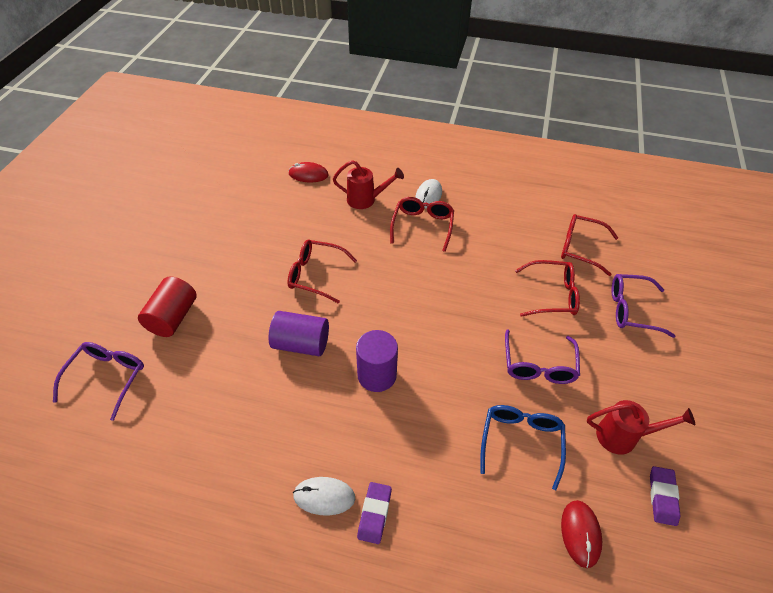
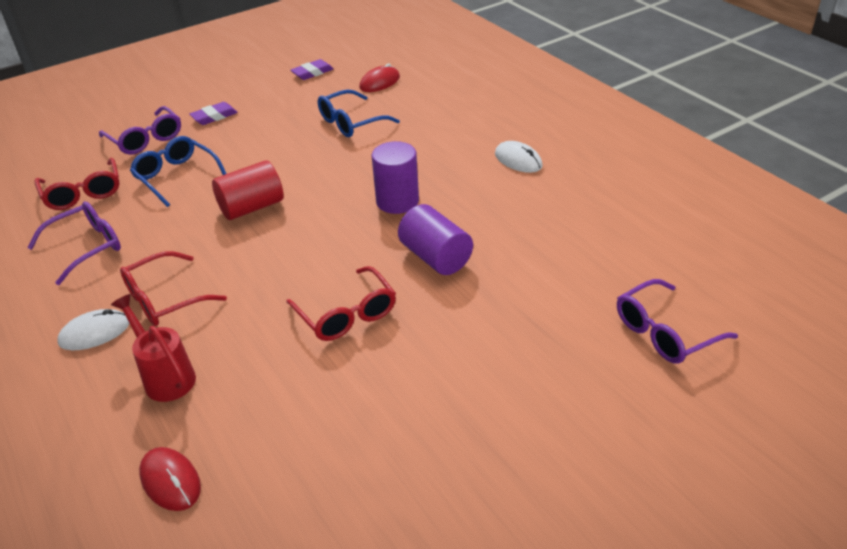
camera: 135 degrees left, 10 degrees down
(173, 317) = (552, 360): red cylinder -> red cylinder (251, 207)
(374, 514) = (491, 139): purple eraser -> purple eraser (214, 116)
(538, 365) = (270, 147): purple glasses -> purple glasses (86, 247)
(551, 295) = (176, 177): red glasses -> blue glasses
(623, 436) = (286, 97): red watering can -> none

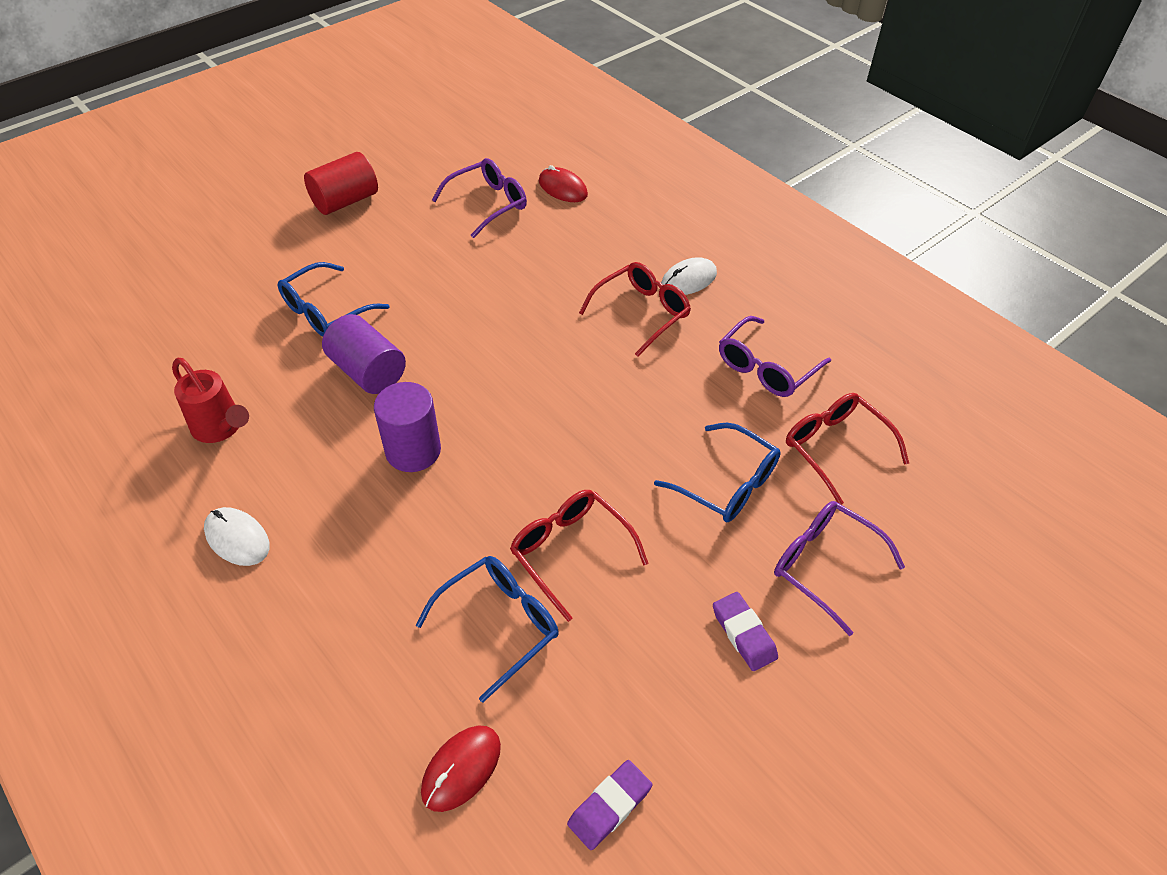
camera: 170 degrees right, 10 degrees up
(165, 376) = (602, 249): red watering can -> red watering can (221, 428)
(214, 116) = (743, 633): purple eraser -> purple eraser turned 75 degrees counterclockwise
(251, 207) = (599, 433): red cylinder -> red cylinder (345, 201)
(346, 314) = (457, 306): red glasses -> red glasses (571, 552)
(482, 316) = (326, 310): none -> blue glasses
(665, 332) = (160, 303): purple glasses -> purple glasses (487, 204)

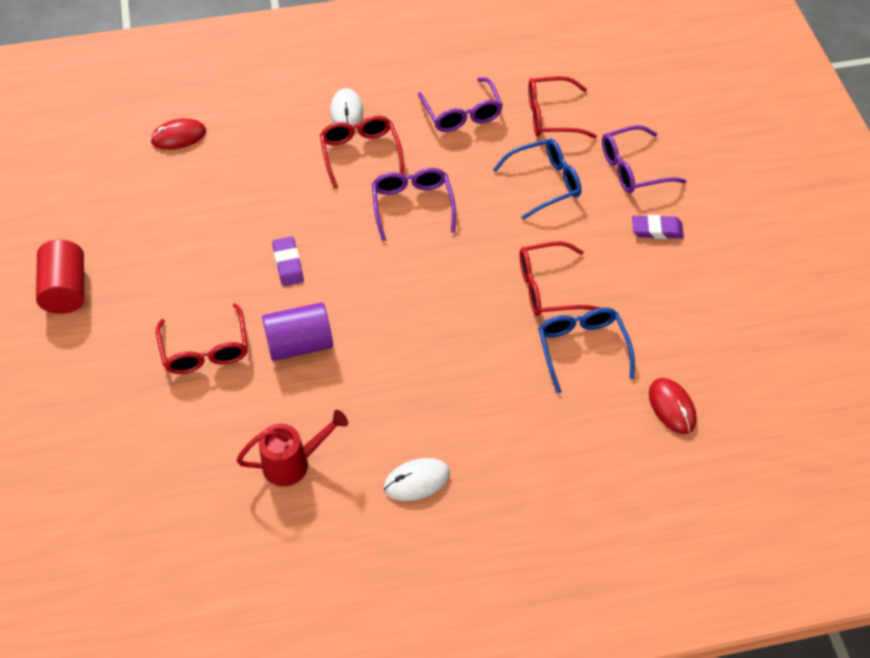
camera: 60 degrees left, 5 degrees up
(326, 310) = (205, 349): blue glasses -> red glasses
(413, 451) = (403, 343): purple cylinder -> none
(487, 204) = (157, 193): purple glasses -> purple glasses (412, 206)
(609, 806) = (730, 343): purple eraser -> purple eraser (288, 264)

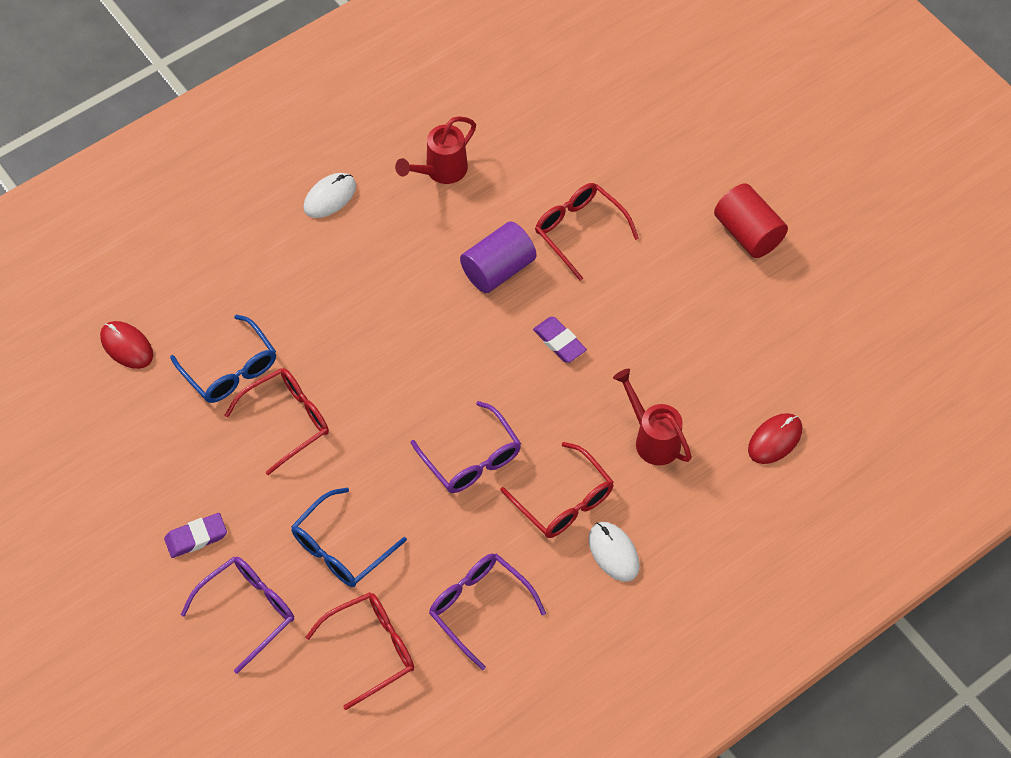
camera: 155 degrees right, 5 degrees up
(266, 169) = (652, 438): none -> red watering can

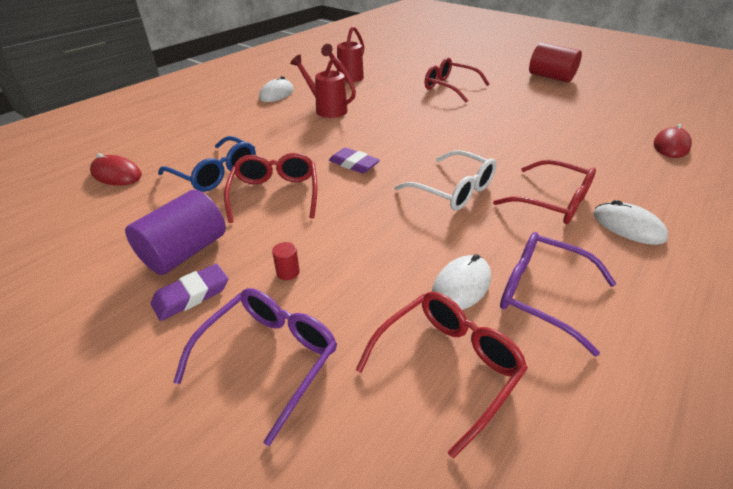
camera: 15 degrees left, 20 degrees down
(278, 531) = (288, 272): none -> red cylinder
(286, 421) = (275, 194): red glasses -> red glasses turned 45 degrees counterclockwise
(342, 547) = (364, 272): blue glasses -> none
(417, 582) = (461, 285): none -> white mouse
(471, 458) = (452, 190): purple glasses -> white glasses
(498, 269) = (408, 105): purple cylinder -> purple cylinder (185, 252)
(559, 342) = (474, 126): purple eraser -> purple eraser (354, 164)
(652, 438) = (585, 158): red watering can -> red watering can (327, 109)

